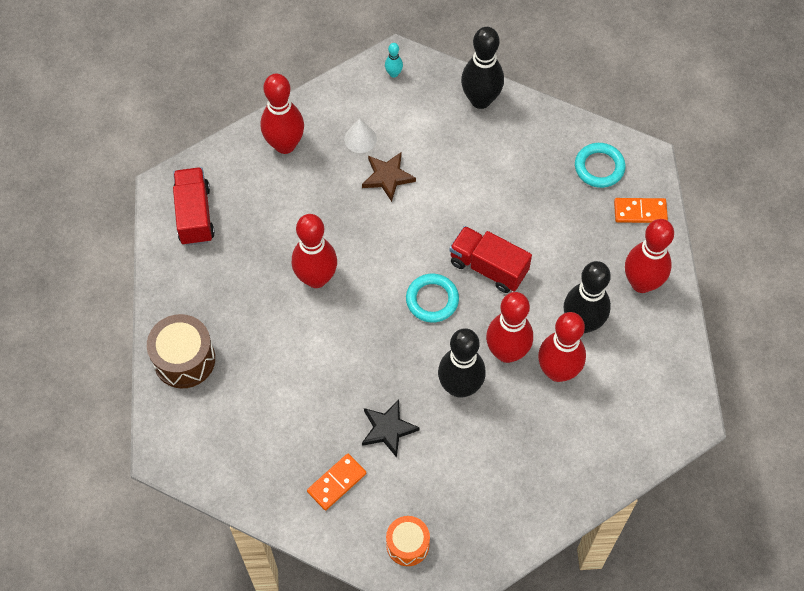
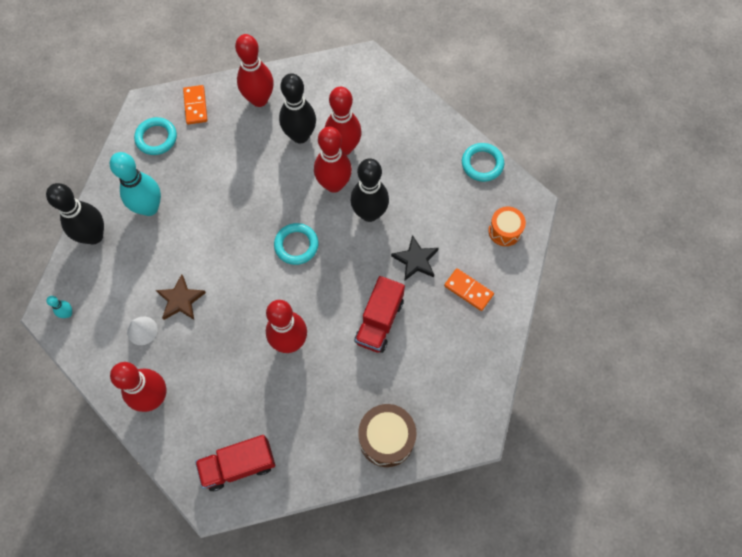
camera: 100 degrees left, 5 degrees up
(488, 267) = (260, 207): red truck -> red truck (379, 321)
(507, 154) = (149, 207): none -> turquoise bowling pin
(509, 538) = (482, 164): none -> turquoise ring

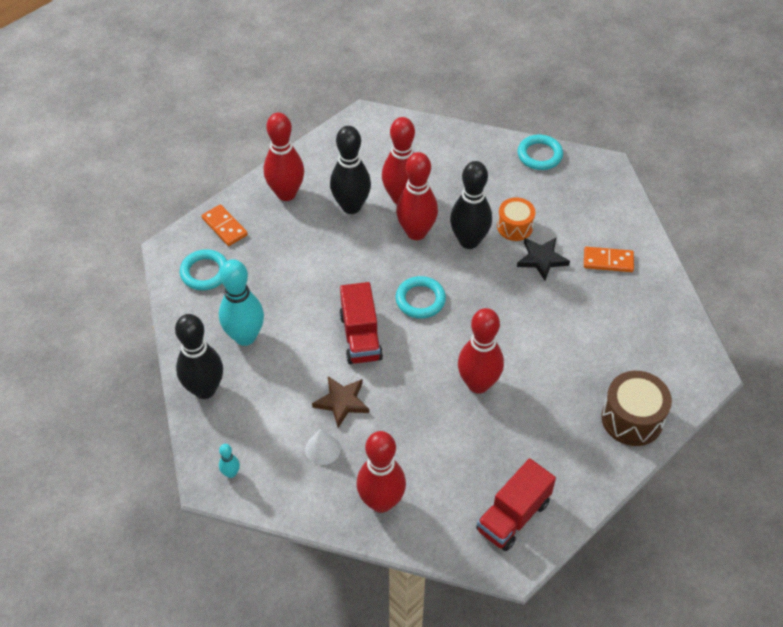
camera: 30 degrees left, 15 degrees down
(379, 321) = (548, 325): red truck -> red truck (360, 337)
(504, 231) = (601, 199): orange drum -> orange drum (515, 227)

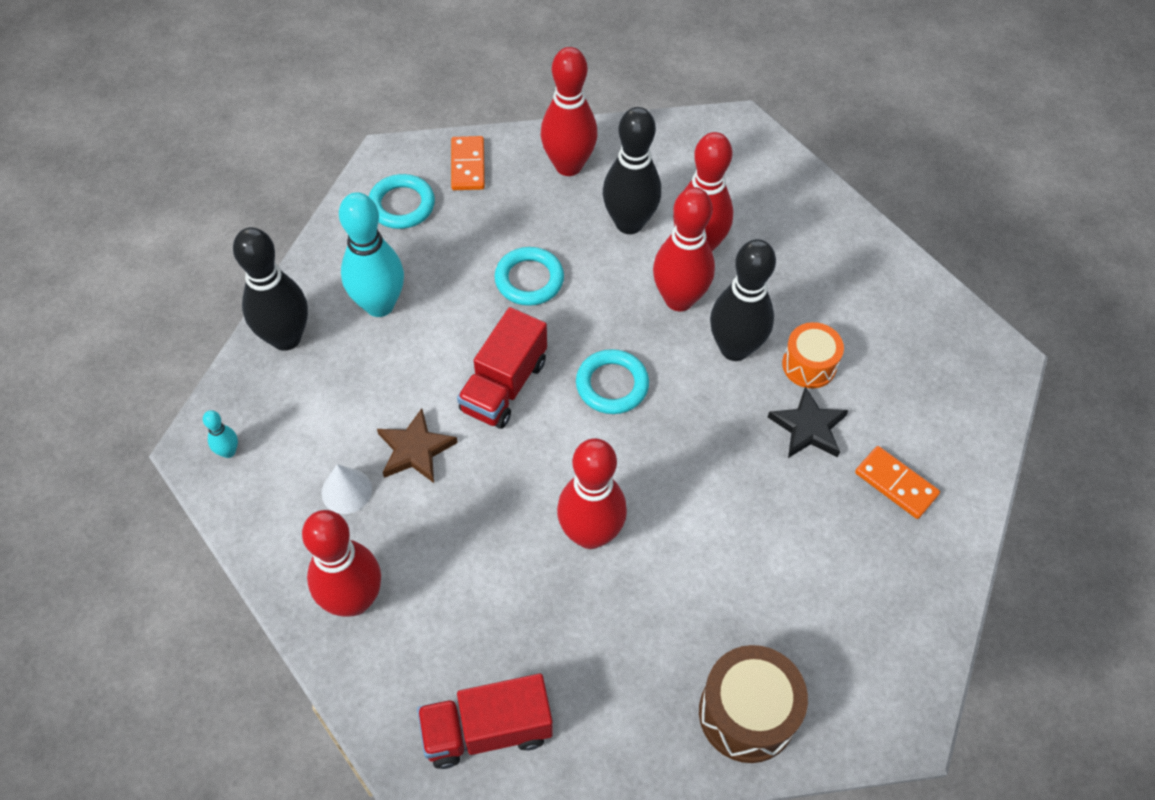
camera: 35 degrees right, 5 degrees up
(539, 155) = (922, 292): turquoise ring -> turquoise ring (529, 280)

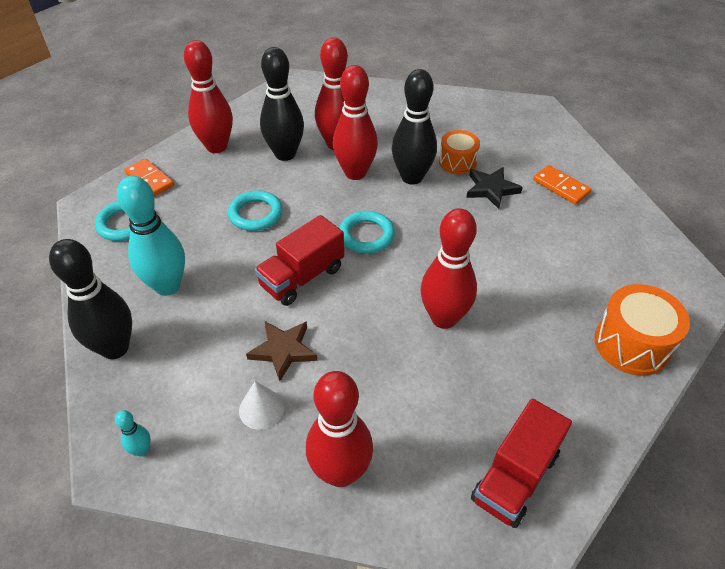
camera: 40 degrees left, 10 degrees down
(504, 386) = (302, 277): red truck -> red truck turned 60 degrees clockwise
(747, 713) = (632, 344): brown drum -> orange drum
(896, 484) = (561, 186): orange domino -> orange domino turned 45 degrees clockwise

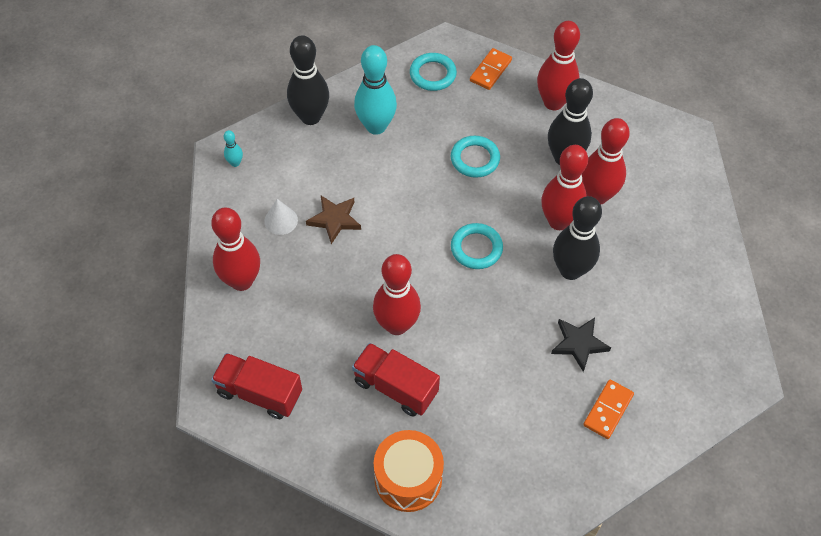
camera: 75 degrees right, 10 degrees up
(302, 277) = (412, 212): red truck -> red truck (395, 387)
(457, 162) = (610, 307): orange drum -> none

